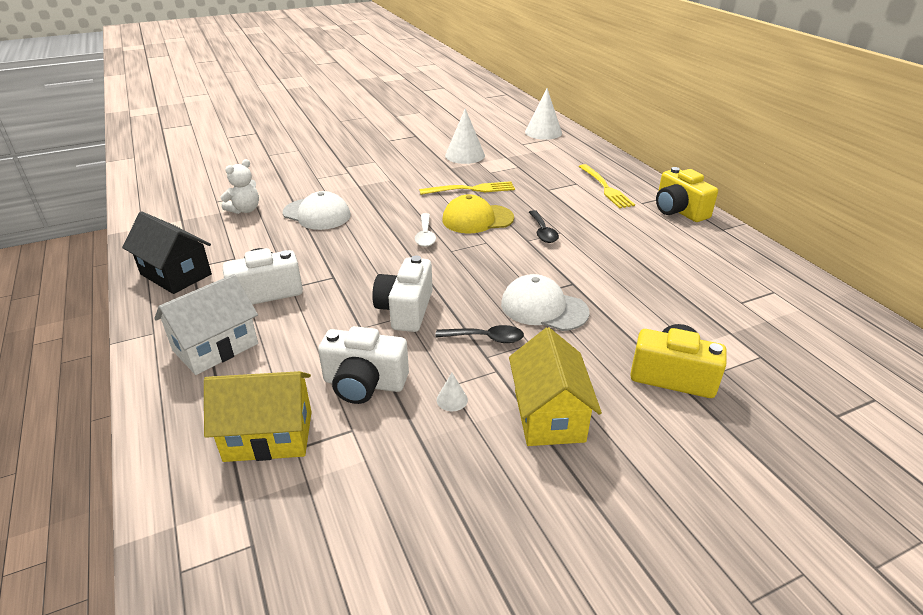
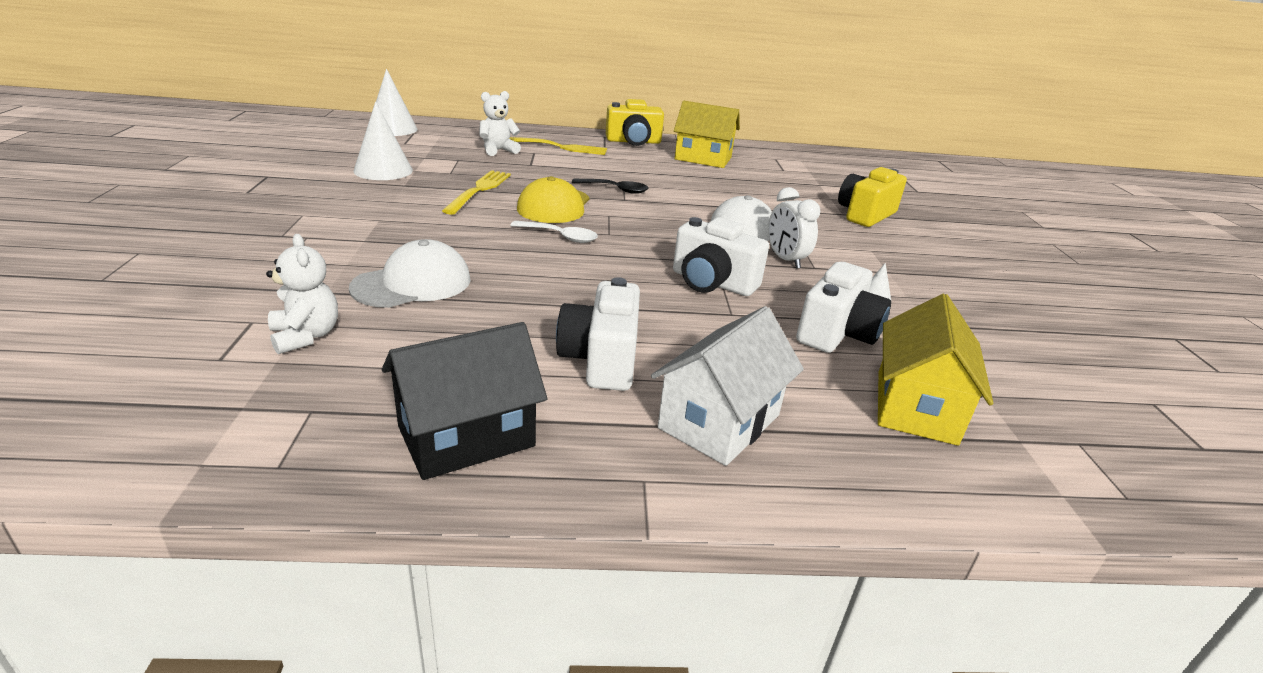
camera: 70 degrees left, 5 degrees down
(215, 347) = (719, 421): white house -> white house turned 60 degrees clockwise
(486, 338) = (785, 260): black spoon -> white clock
(549, 415) = (903, 266): yellow house -> yellow house (703, 158)
(558, 172) = (498, 150): none -> white teddy bear

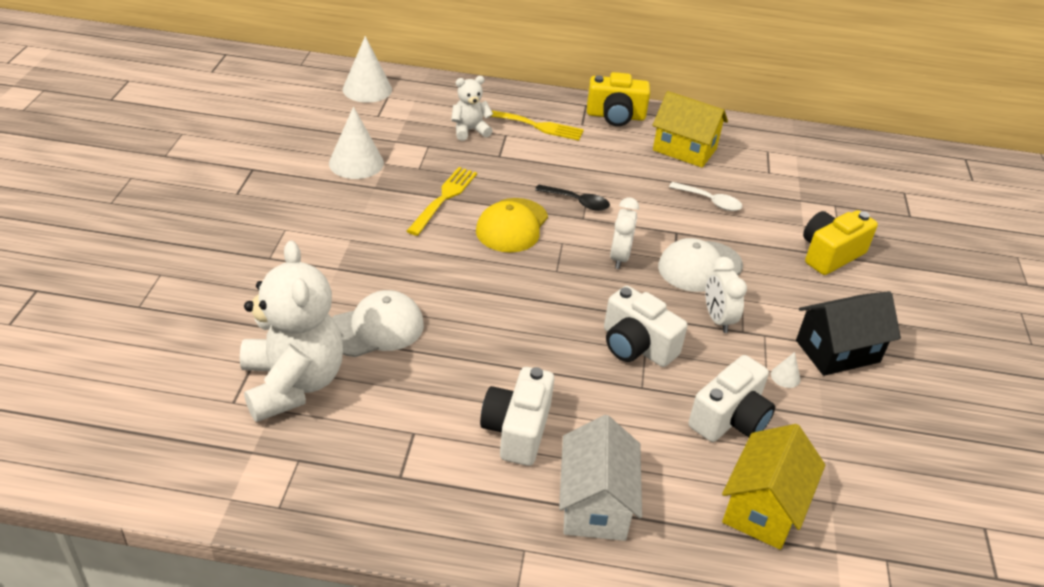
camera: 10 degrees right, 10 degrees up
(306, 336) = (293, 384): white teddy bear -> white teddy bear, size x1.98
(466, 436) = (405, 496): black house -> black house (837, 351)
(560, 236) = (510, 273): white spoon -> white spoon (710, 201)
(670, 223) = (619, 257): none -> white clock
(719, 421) = (595, 504): white house -> white house turned 45 degrees counterclockwise

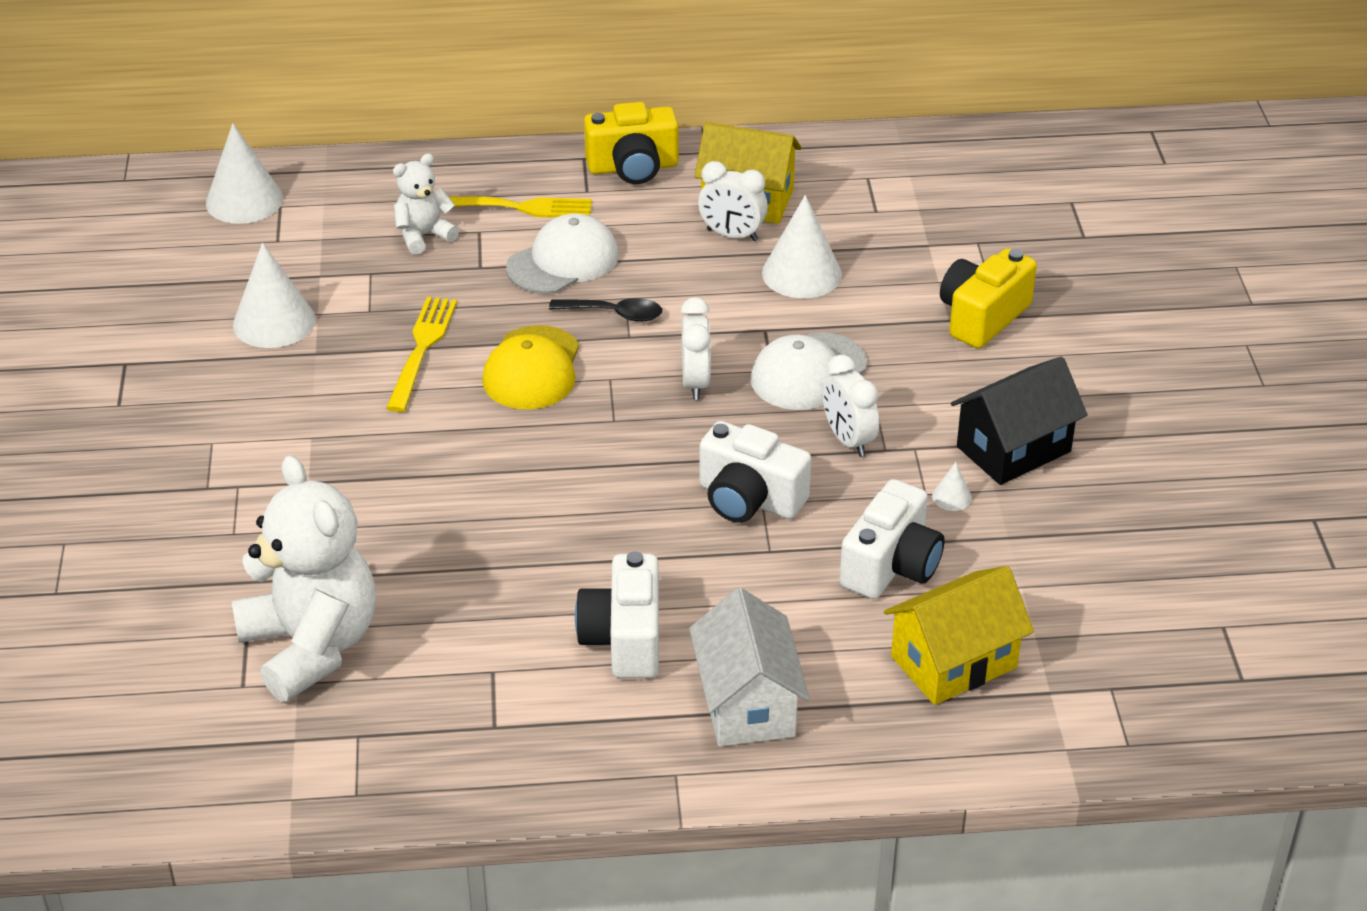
camera: 10 degrees left, 0 degrees up
(375, 328) = (393, 551): white cap -> white cap (563, 261)
(669, 168) = (732, 235): none -> white clock
(710, 201) = (801, 273): white spoon -> white cone
(763, 507) = (953, 662): yellow house -> yellow house turned 45 degrees clockwise

